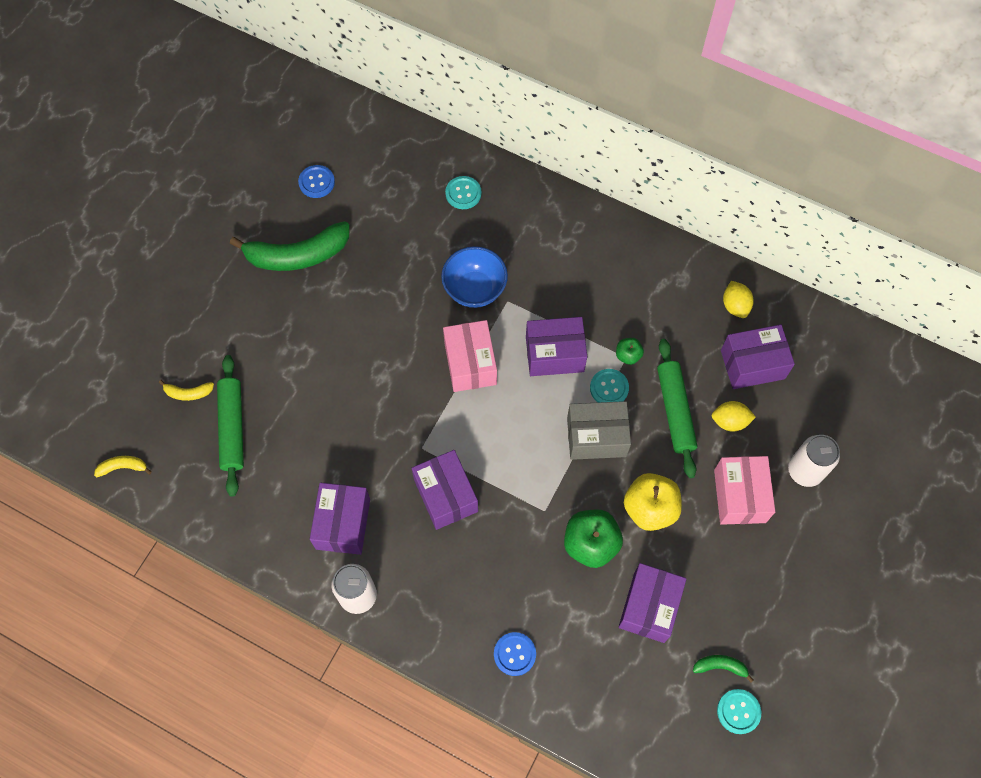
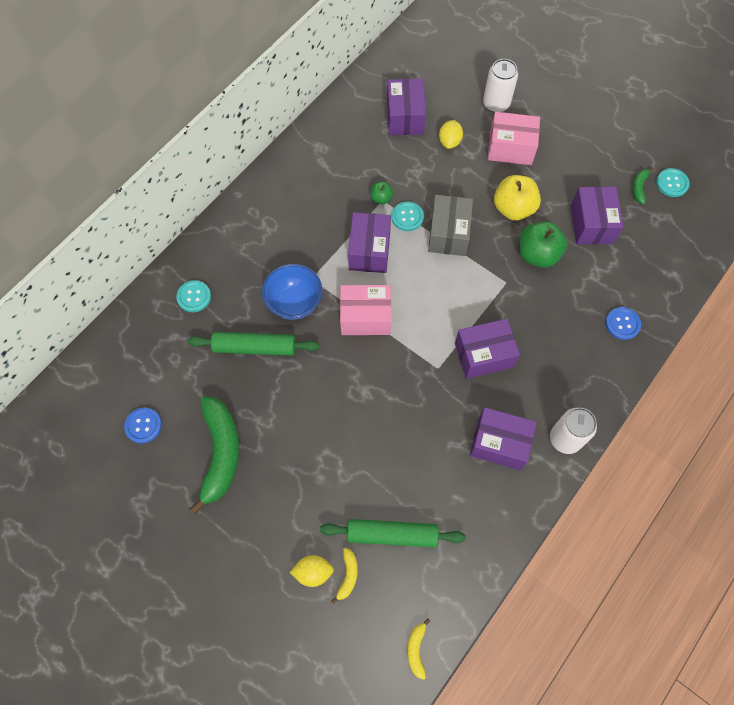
camera: 80 degrees left, 0 degrees up
(649, 607) = (591, 224): purple box -> purple box turned 60 degrees clockwise
(675, 411) = (435, 175): green rolling pin -> green rolling pin (255, 347)
(735, 306) = (352, 117): yellow lemon -> yellow lemon (313, 572)

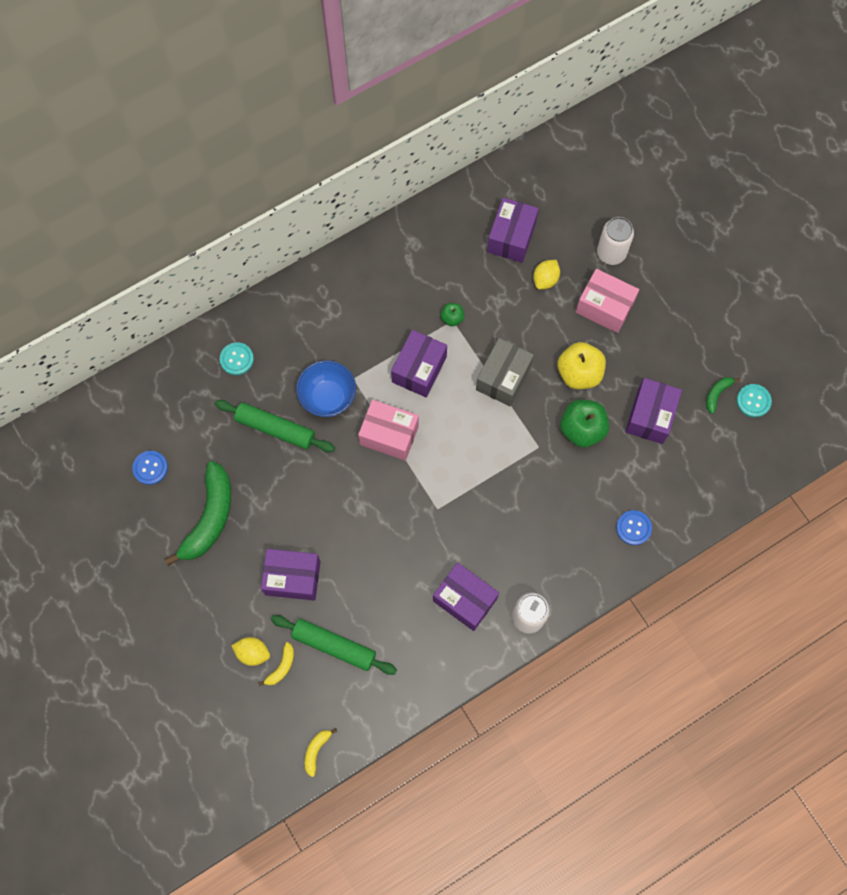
camera: 20 degrees right, 5 degrees up
(407, 217) = (470, 347): turquoise button -> none
(483, 355) = (486, 511): purple box -> purple box (292, 578)

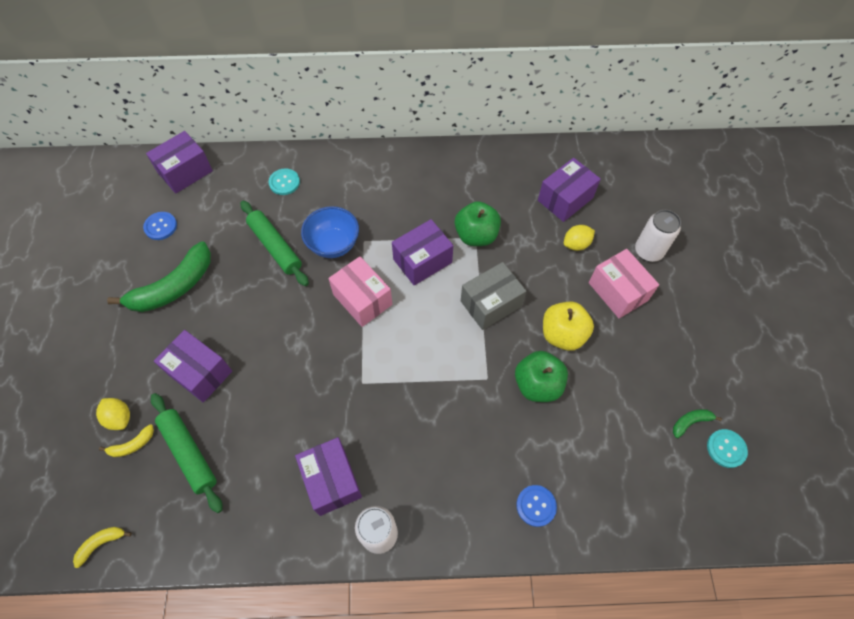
camera: 30 degrees right, 10 degrees down
(452, 318) = (476, 235): green apple -> green apple, size x1.96
(650, 416) = (610, 407): purple box -> purple box (185, 172)

